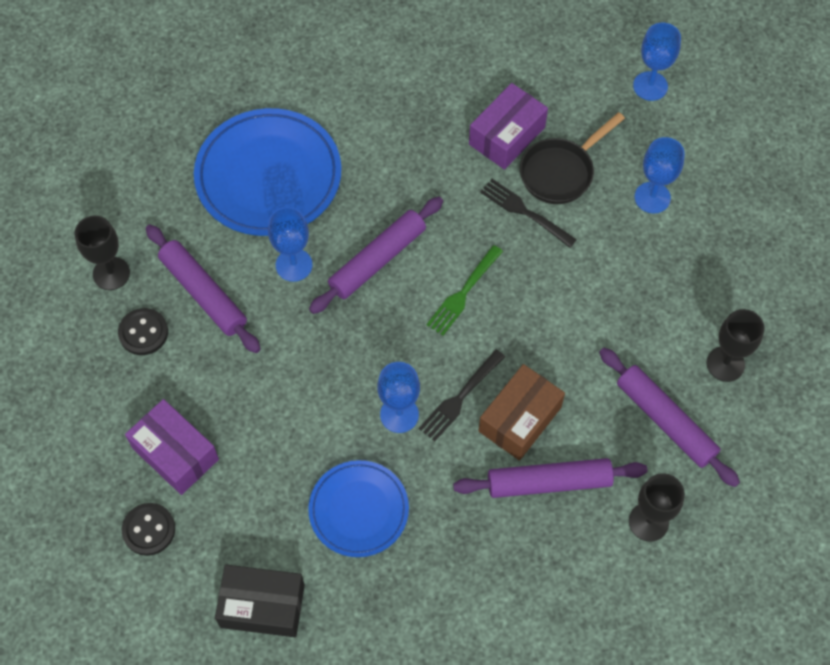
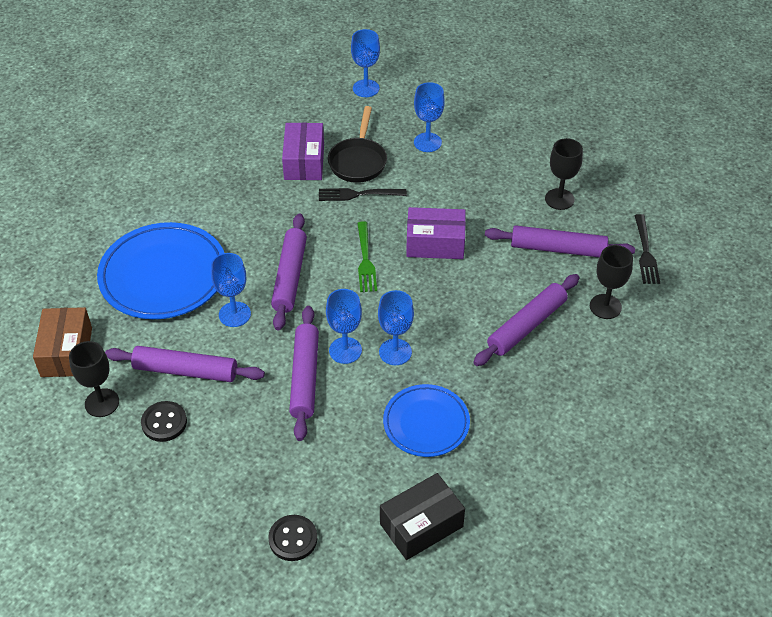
camera: 40 degrees left, 15 degrees down
(175, 453) = (264, 479): purple box -> purple box (435, 243)
(296, 378) = (305, 377): none -> purple rolling pin
(356, 378) = (345, 350): none -> blue goblet
(460, 397) = (424, 316): black fork -> black fork (645, 252)
(520, 419) = (473, 304): brown box -> brown box (67, 352)

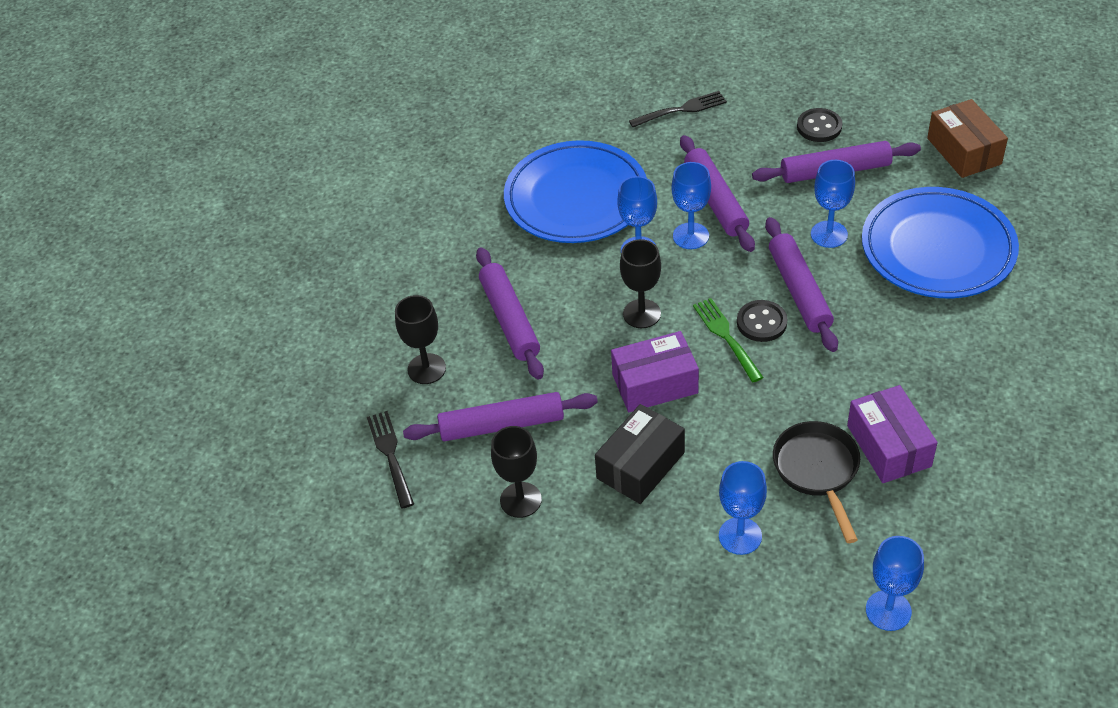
camera: 165 degrees right, 0 degrees up
(102, 403) = (889, 124): black goblet -> black goblet (642, 314)
(293, 539) = (647, 86): black button -> black button (761, 322)
(359, 194) = (786, 420): black fork -> black fork (681, 110)
(421, 525) = (545, 125): black box -> black box (640, 465)
(426, 423) = (576, 198): blue plate -> blue plate, size x1.64
(526, 326) = (510, 319): purple rolling pin -> purple rolling pin turned 45 degrees counterclockwise

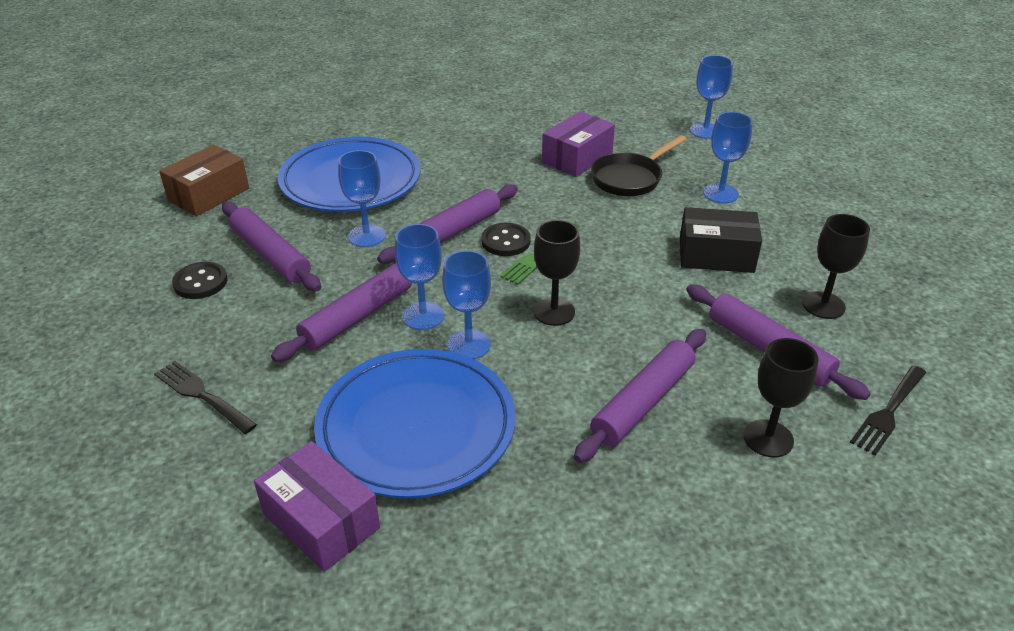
camera: 125 degrees left, 10 degrees down
(655, 383) = (627, 276): purple box -> purple box (321, 521)

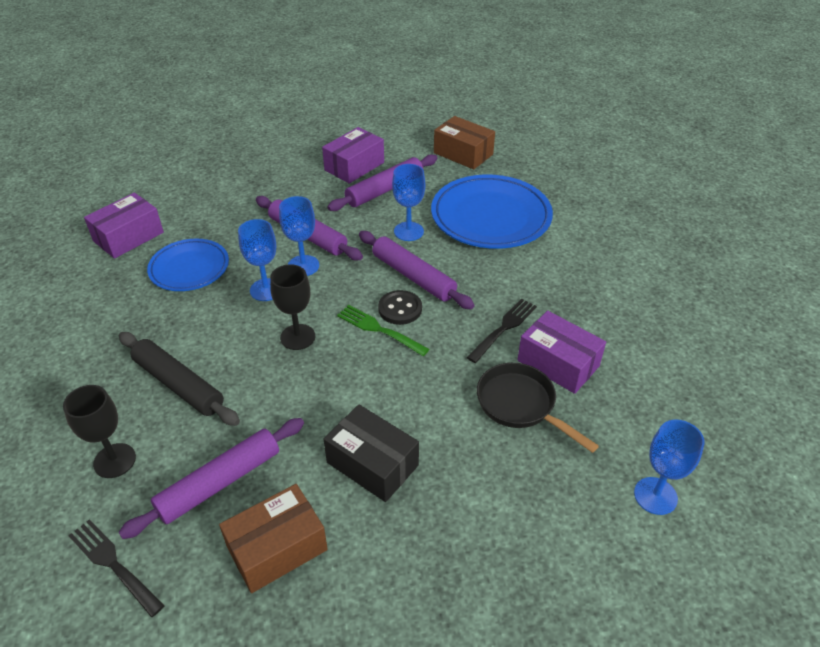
camera: 90 degrees right, 5 degrees up
(200, 282) = (354, 166): black button -> purple box
(203, 396) = (242, 183): black fork -> black fork (503, 329)
(416, 427) = (189, 268): blue plate -> blue plate, size x0.61
(643, 402) = (179, 384): purple rolling pin -> black rolling pin
(716, 255) = (372, 464): black box -> black box turned 60 degrees counterclockwise
(720, 193) = (497, 488): blue goblet -> none
(823, 305) = (277, 548): black goblet -> brown box

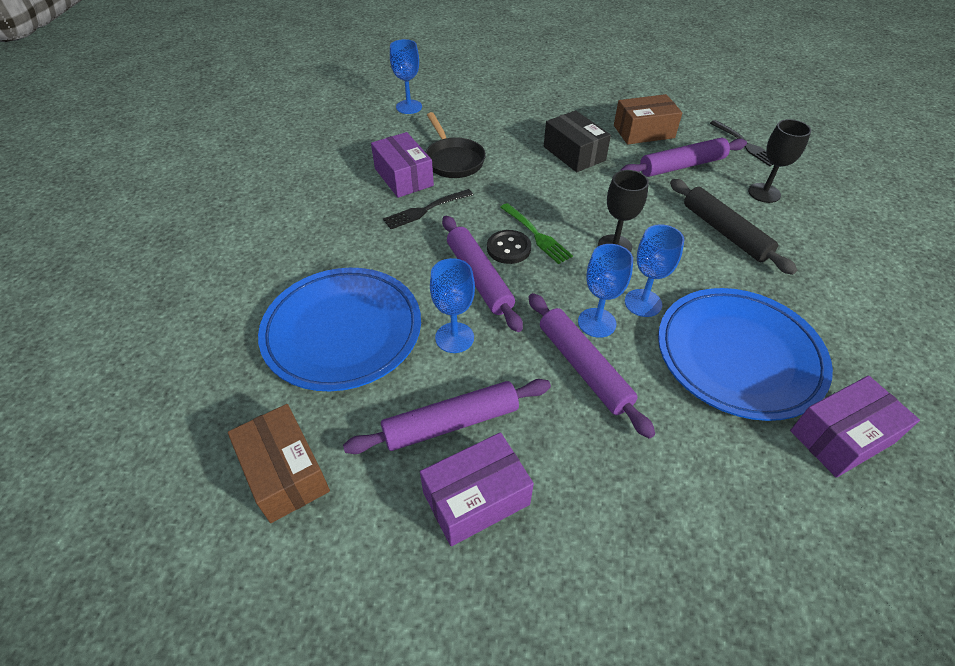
camera: 160 degrees left, 5 degrees up
(189, 268) = (738, 356): blue plate -> blue plate, size x1.64

